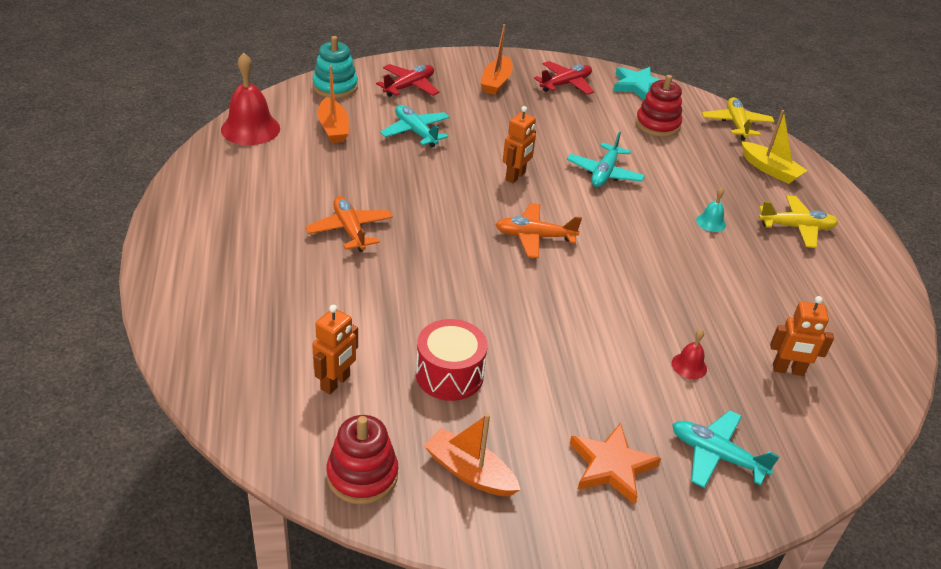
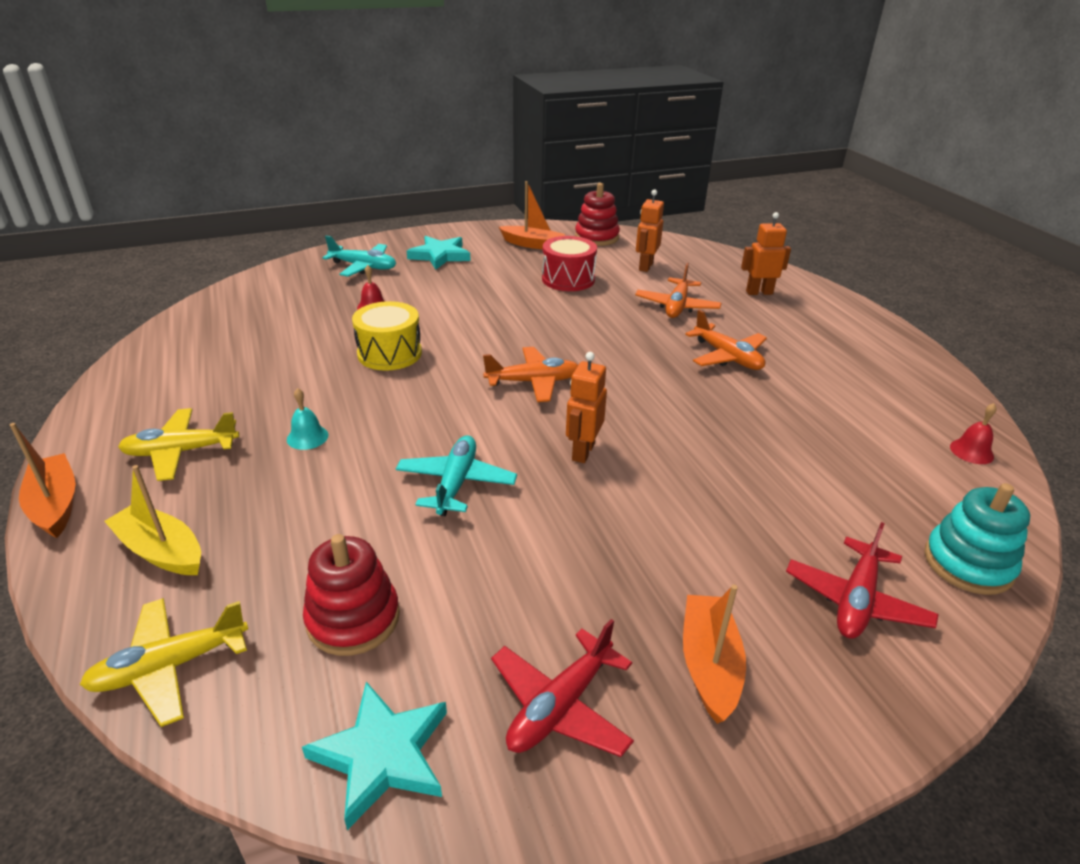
camera: 170 degrees right, 5 degrees down
(250, 129) = (971, 451): red bell -> red bell, size x0.48
(333, 128) = (876, 476): orange boat -> orange boat (55, 504)
(348, 302) = (677, 306): none -> orange plane
(415, 132) = (762, 496): turquoise plane -> none
(611, 466) = (440, 255): orange star -> turquoise star
(661, 292) = (389, 353): none -> yellow drum
(736, 124) = (170, 666): yellow plane -> yellow plane turned 75 degrees clockwise
(788, 370) = (281, 315): orange robot -> orange robot (759, 292)

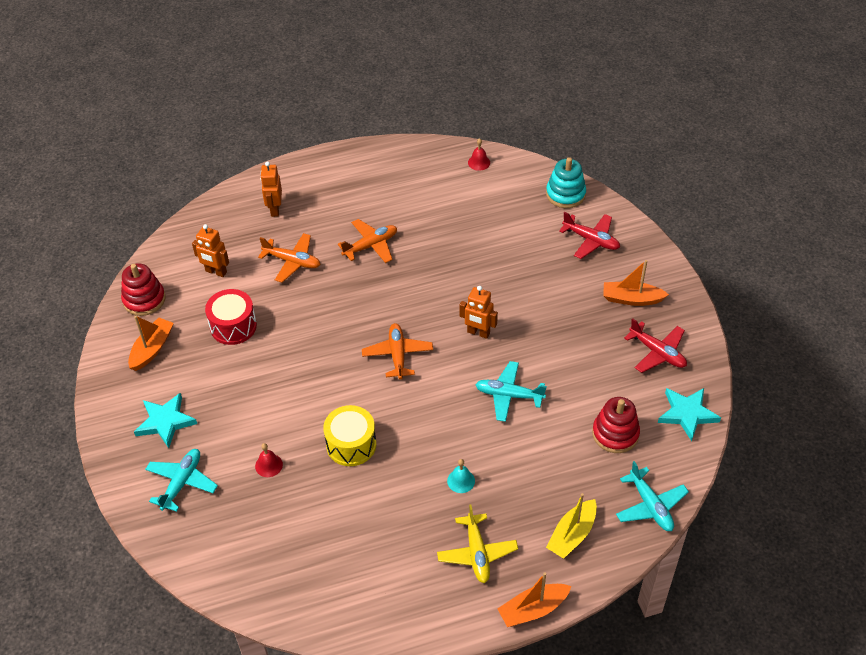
camera: 85 degrees left, 15 degrees up
(170, 666) = (650, 505): yellow plane -> turquoise plane

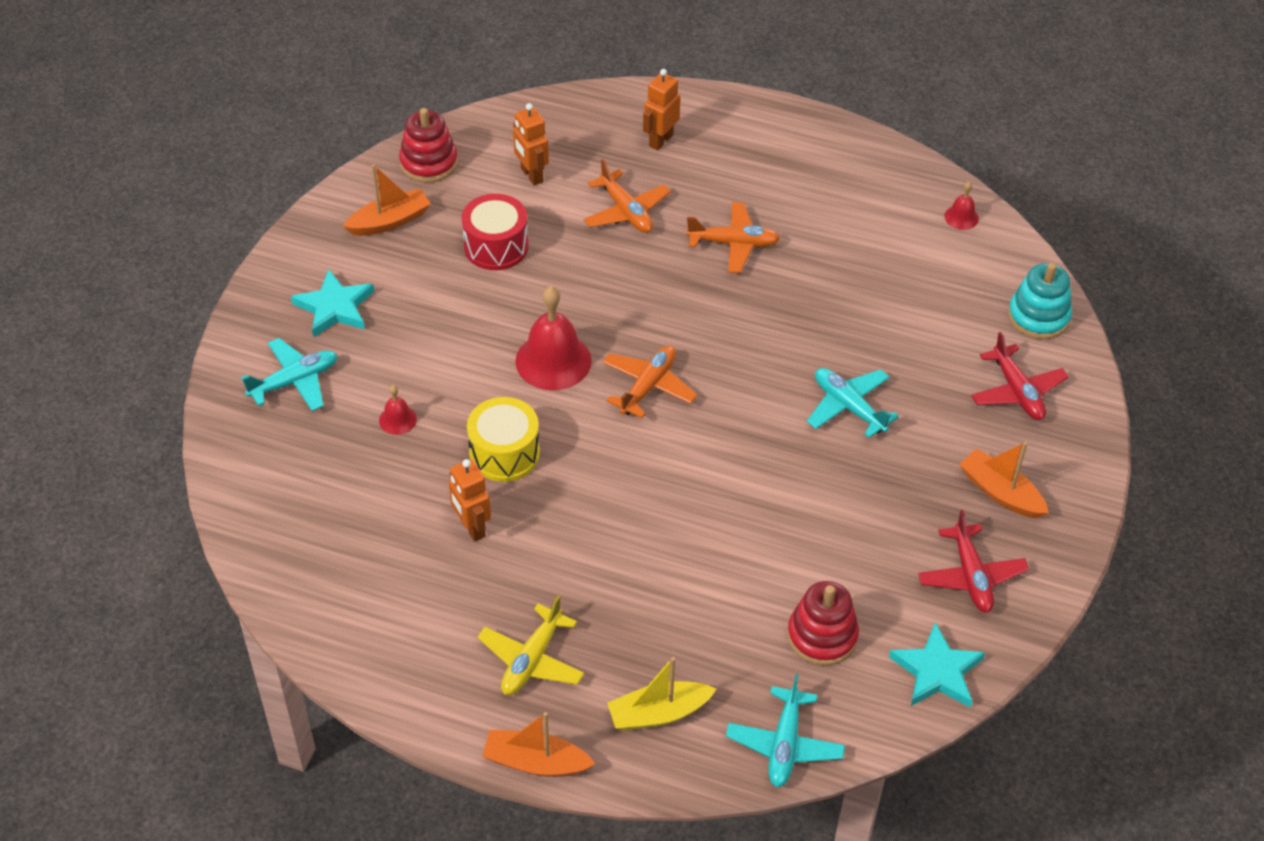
camera: 35 degrees right, 0 degrees up
(330, 373) = (553, 361): none -> red bell
(461, 481) = (588, 570): turquoise bell -> none
(478, 333) = (767, 418): orange robot -> orange robot (472, 527)
(509, 395) = (735, 511): turquoise plane -> turquoise plane (849, 407)

